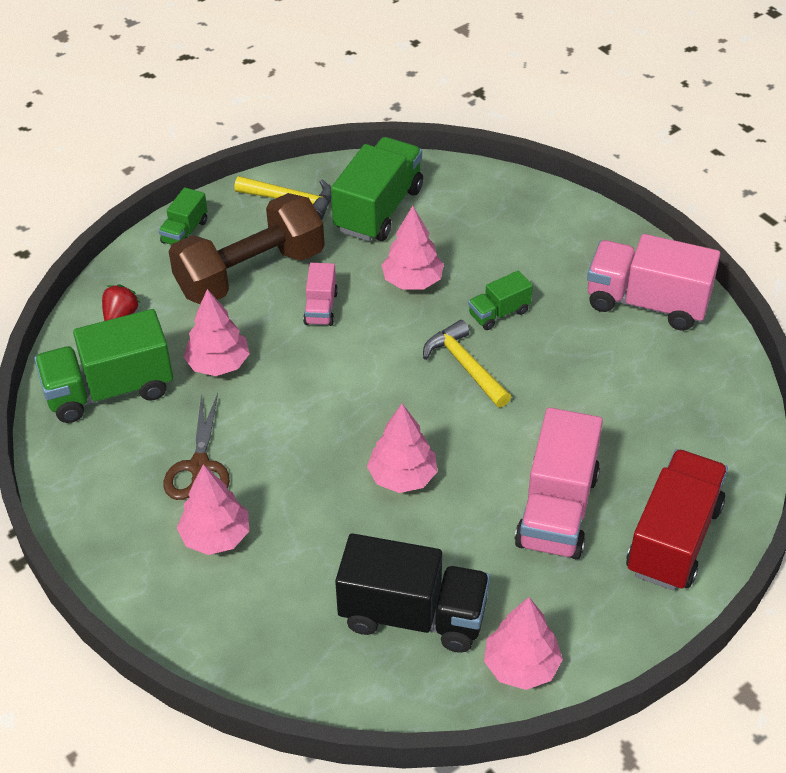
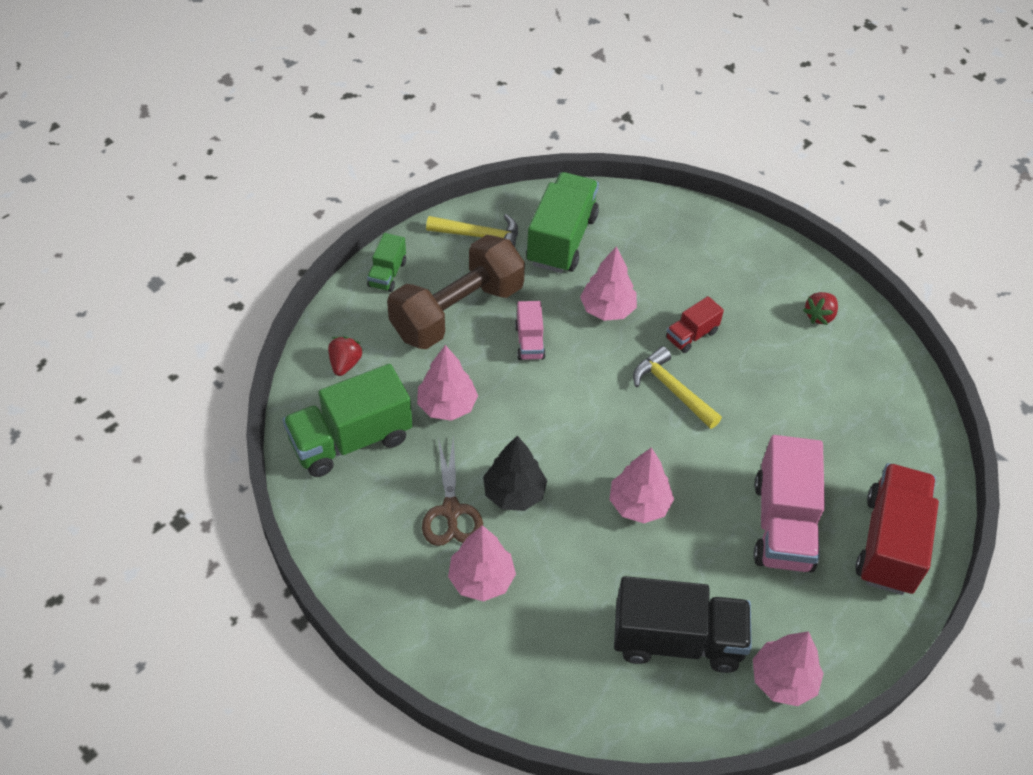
camera: 10 degrees left, 5 degrees up
(270, 455) = (514, 493): none -> black tree
(499, 313) = (691, 335): green truck -> red truck
(647, 303) = (819, 316): pink truck -> red strawberry

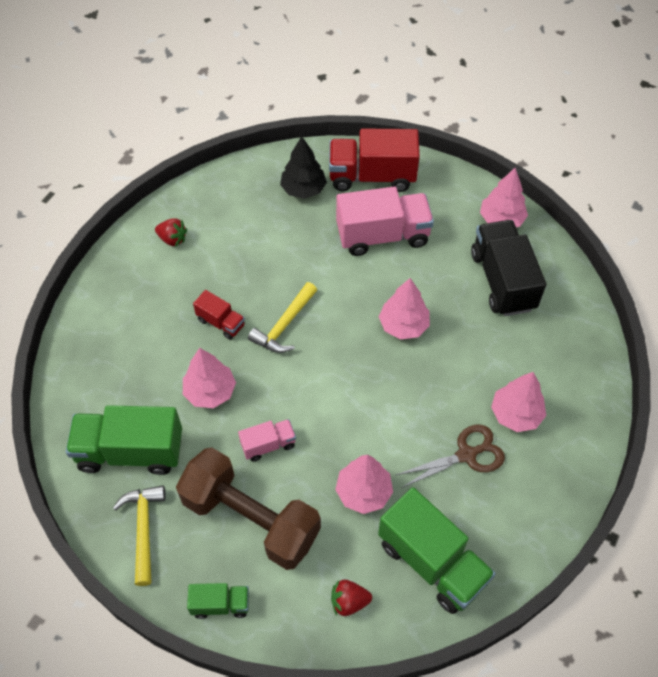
camera: 105 degrees left, 5 degrees up
(514, 493) = (430, 413): black tree -> black tree (303, 189)

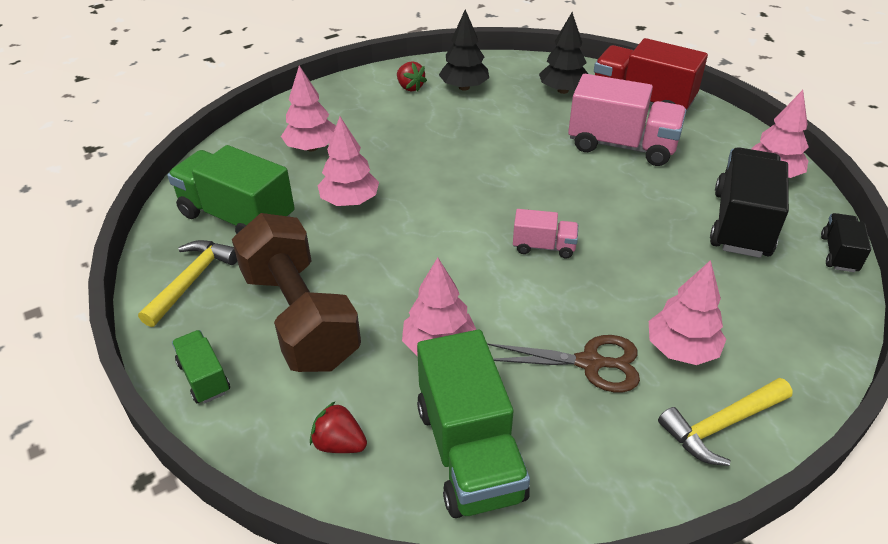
camera: 30 degrees right, 15 degrees down
(219, 219) = (464, 87): none -> black tree
(220, 604) = (204, 378): green truck -> green truck turned 150 degrees counterclockwise
(221, 322) = (404, 156): red truck -> none
(268, 445) = (370, 263): pink truck -> pink truck (544, 246)
(284, 325) = (465, 178): yellow hammer -> yellow hammer (721, 425)
(403, 325) = (594, 221): pink tree -> pink tree (312, 147)
(574, 281) = (838, 254): none -> black truck

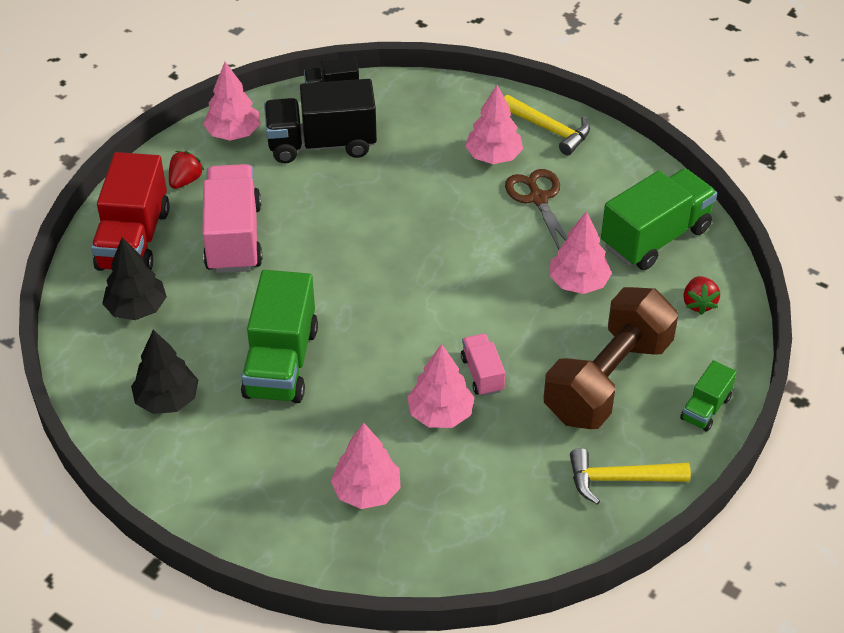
camera: 115 degrees left, 5 degrees up
(237, 217) = (518, 494): green truck -> green truck (281, 362)
(410, 87) = (189, 453): red strawberry -> red strawberry (185, 181)
(544, 246) = (424, 254): pink truck -> pink truck (482, 374)

